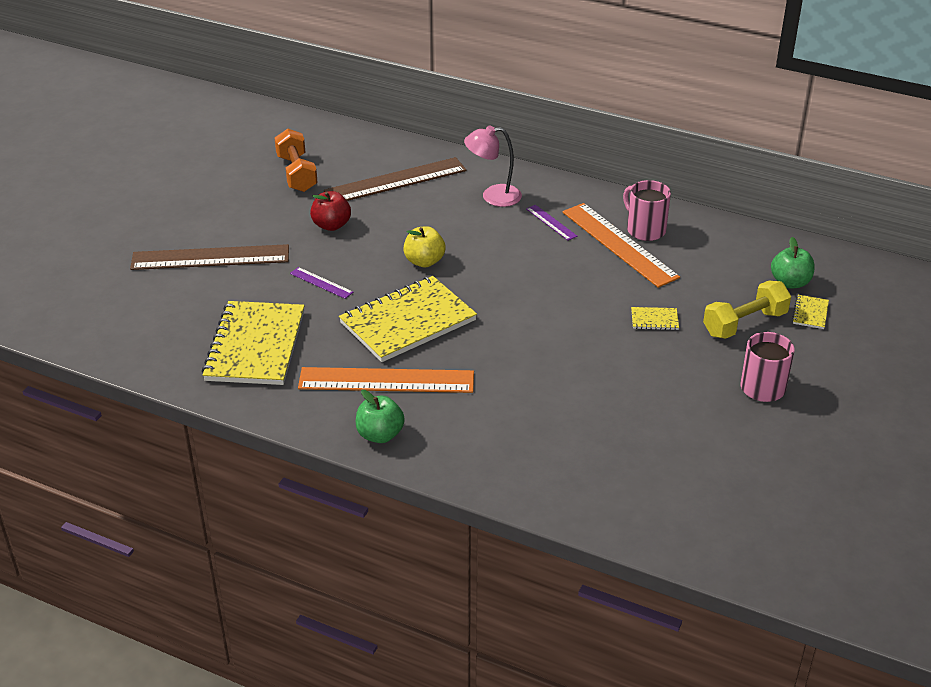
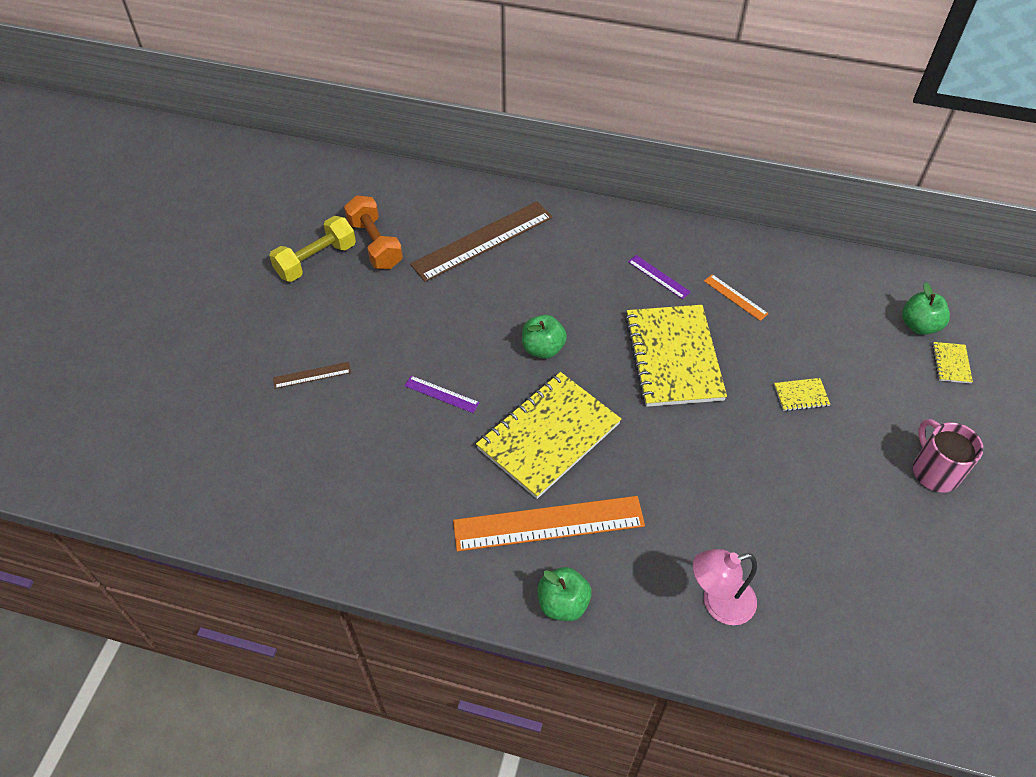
camera: 10 degrees left, 15 degrees up
(210, 257) = (312, 375): brown ruler -> brown ruler, size x0.45
(255, 346) = (393, 495): yellow notebook -> yellow notebook (673, 357)
(331, 225) = (431, 311): red apple -> none
(424, 261) = (543, 348): yellow apple -> green apple
(493, 196) = (589, 249): pink lamp -> pink lamp (718, 603)
(619, 244) = (735, 297): orange ruler -> orange ruler, size x0.45
(645, 230) = (755, 274): pink mug -> none
(744, 324) = (891, 387): yellow dumbbell -> yellow dumbbell (316, 260)

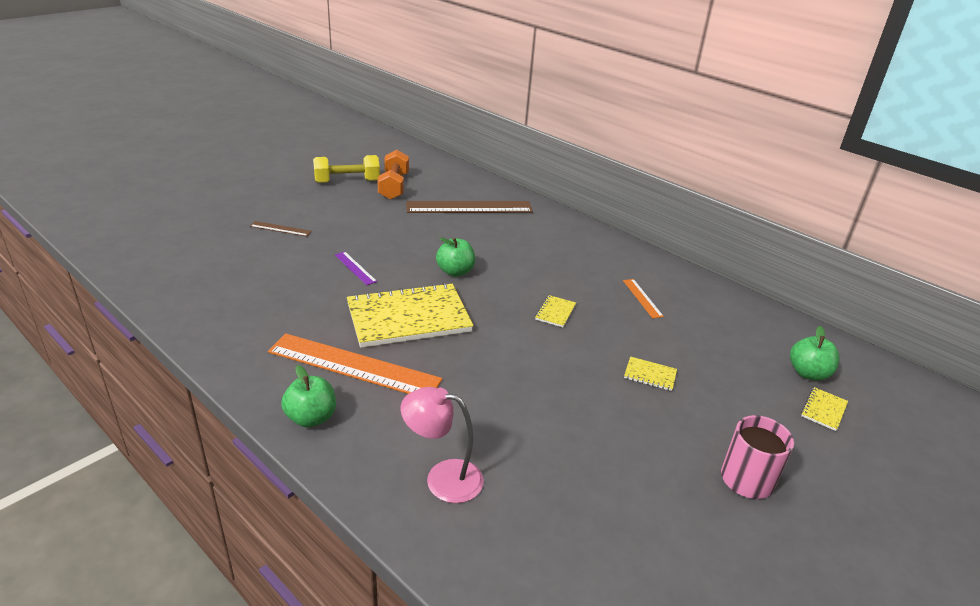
camera: 25 degrees right, 20 degrees down
(659, 277) = (587, 266): purple ruler -> none
(673, 357) = (555, 312): yellow notebook -> yellow notebook, size x0.40

